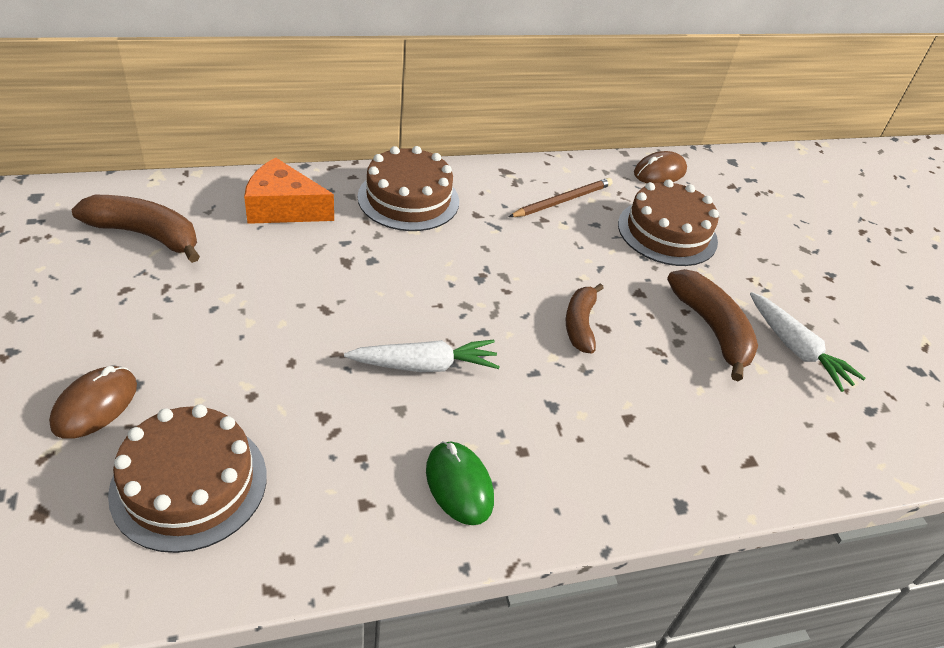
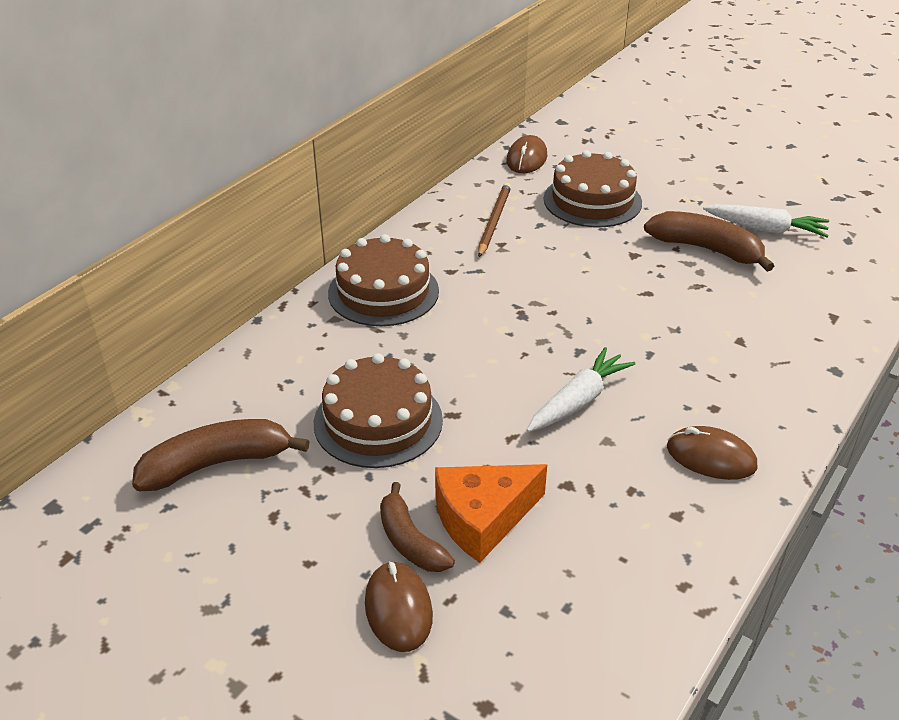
camera: 35 degrees left, 5 degrees down
(189, 483) = (553, 598): brown cake -> brown cake (378, 421)
(283, 208) = (297, 364): orange cheese -> orange cheese (483, 518)
(459, 485) = (711, 457): green mouse -> brown mouse
(580, 324) = (630, 301): brown banana -> brown banana (410, 541)

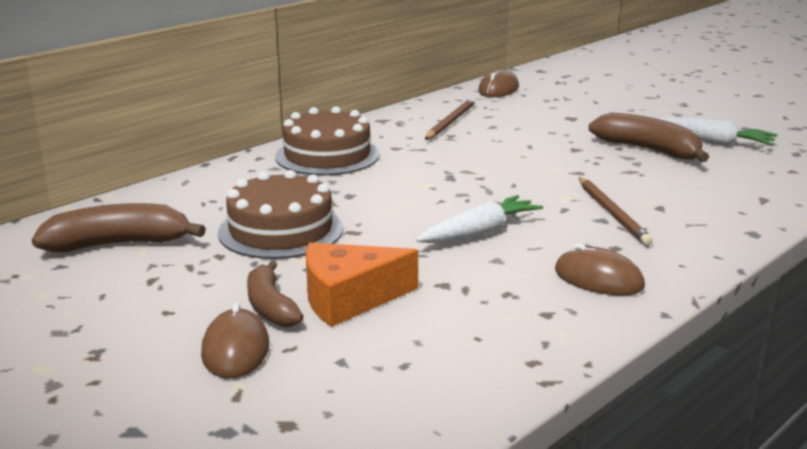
camera: 10 degrees right, 15 degrees down
(592, 200) = (549, 116): brown cake -> none
(697, 355) = (612, 213): none -> brown pencil

